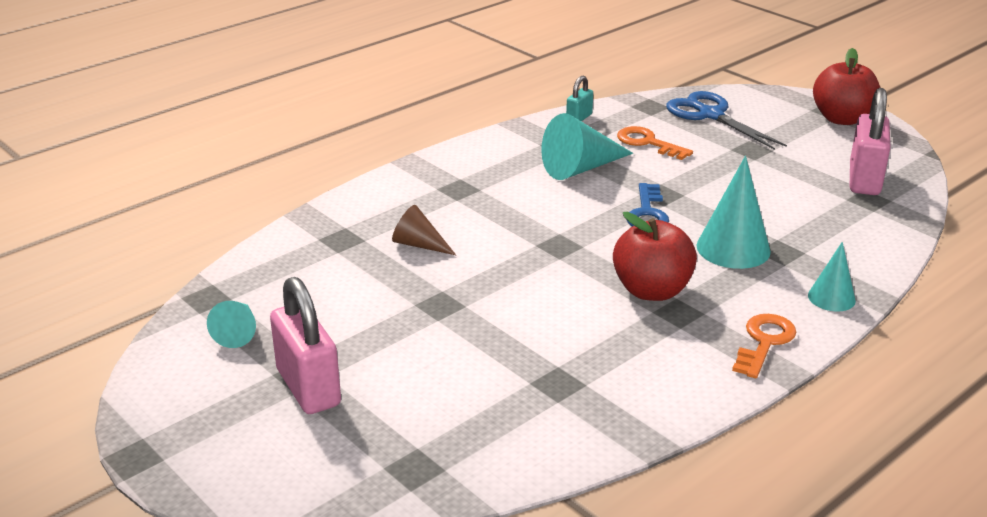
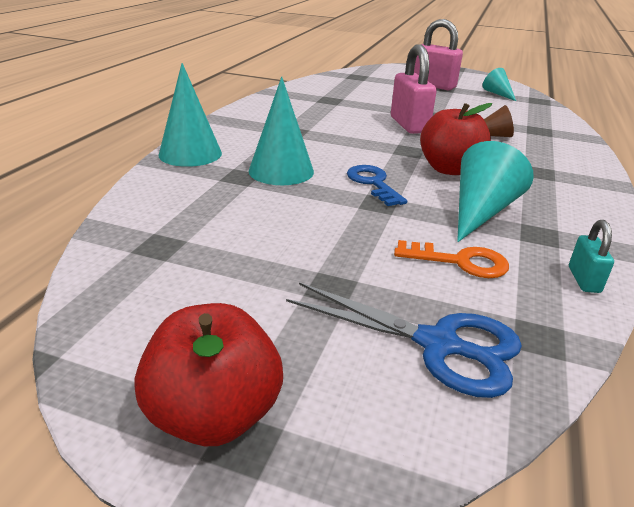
camera: 150 degrees right, 0 degrees up
(651, 290) = (319, 138): red apple -> red apple (449, 169)
(764, 342) = (230, 127): orange key -> none
(831, 298) = (190, 154): turquoise cone -> turquoise cone, size x1.68
(864, 180) = (165, 273): pink padlock -> pink padlock (409, 125)

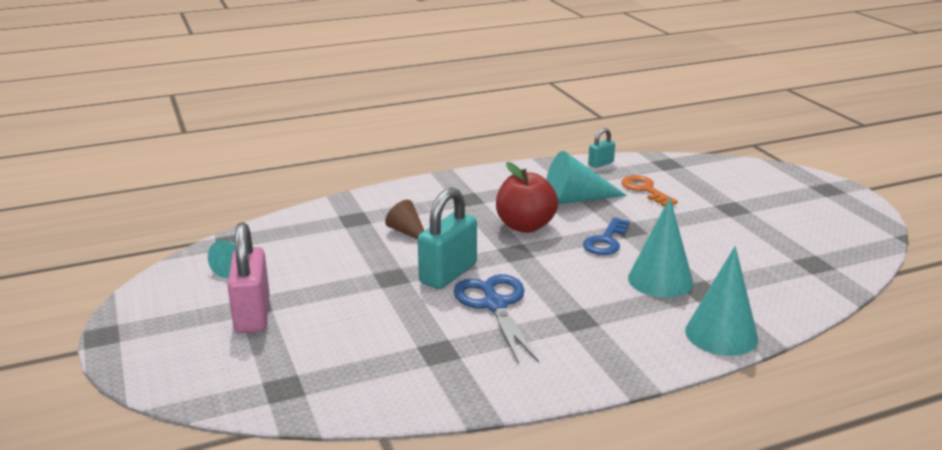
camera: 130 degrees left, 5 degrees down
(214, 415) = (833, 197): red apple -> none
(409, 125) = (448, 274): pink padlock -> turquoise padlock
(438, 344) = (714, 177): blue scissors -> blue scissors (495, 305)

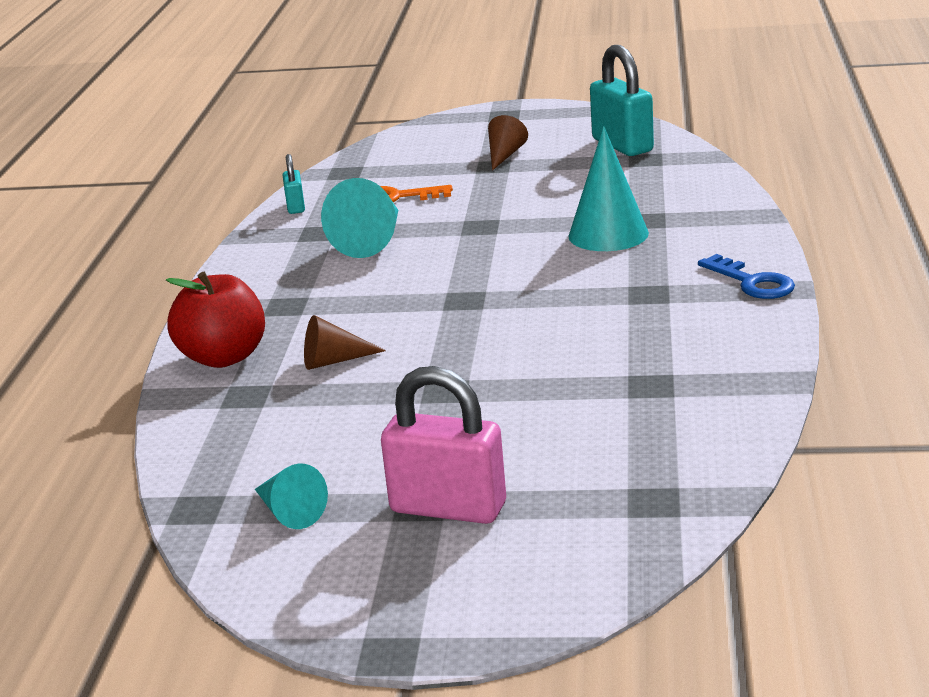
camera: 60 degrees left, 0 degrees up
(448, 274) = (476, 350): turquoise padlock -> turquoise padlock (622, 145)
(495, 305) = (577, 333): blue scissors -> none
(525, 226) = (406, 282): red apple -> red apple (223, 357)
(606, 241) = (494, 244): blue key -> blue key (752, 282)
(721, 334) = (737, 230): turquoise cone -> none
(755, 207) = (504, 155): none -> brown cone

